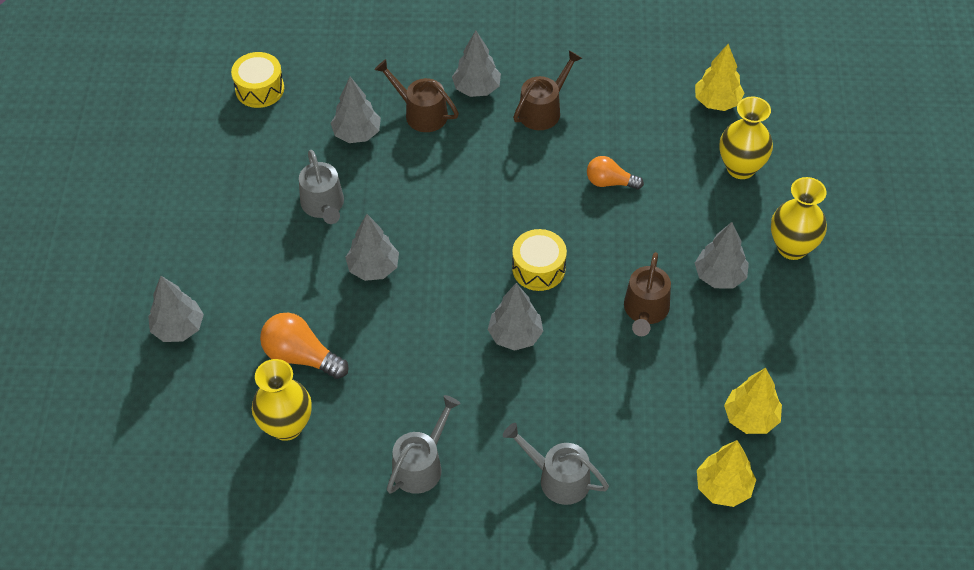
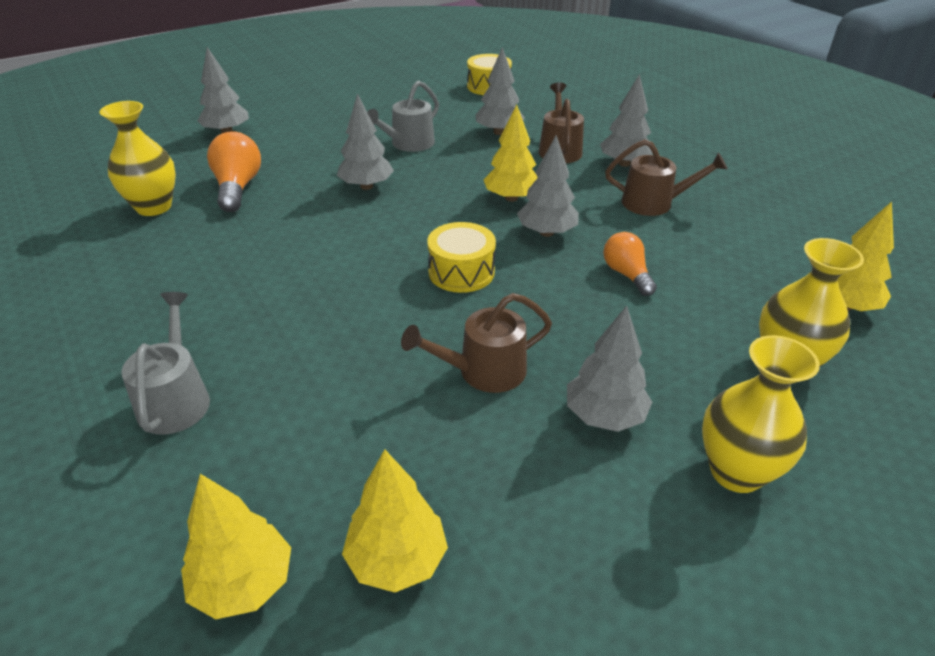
camera: 55 degrees right, 15 degrees down
(421, 465) = (145, 293): grey watering can -> none
(468, 187) = (511, 198): none -> yellow tree
(515, 335) = (360, 290): grey tree -> grey tree (546, 232)

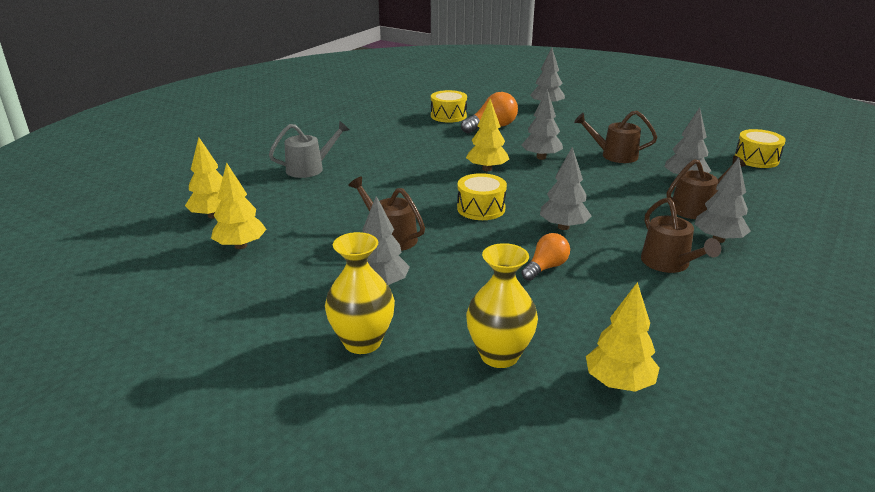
camera: 65 degrees right, 10 degrees down
(154, 207) = (448, 116): yellow vase -> yellow drum
(408, 144) = (614, 155): grey watering can -> brown watering can
(511, 198) = (593, 205): yellow tree -> yellow tree (487, 169)

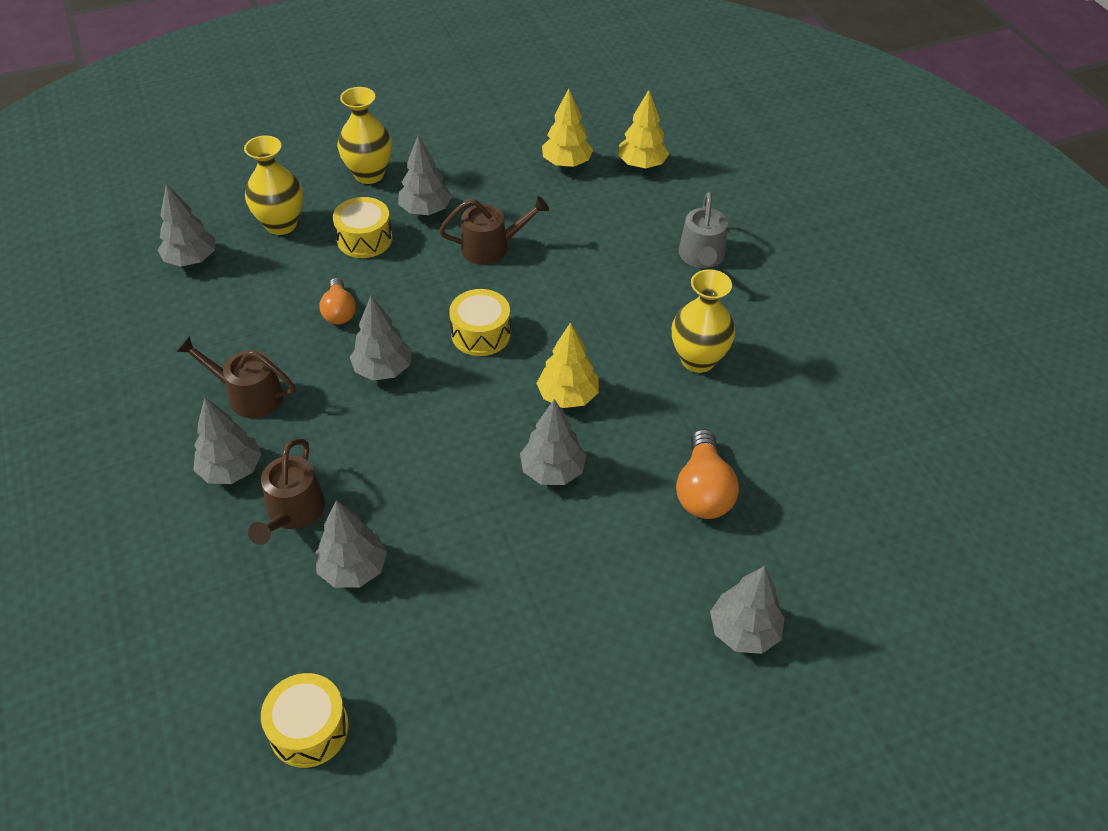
camera: 125 degrees right, 20 degrees up
(406, 148) = (698, 360): none -> yellow vase
(448, 116) = (790, 468): yellow drum -> yellow drum (364, 239)
(614, 155) = (486, 557): brown watering can -> none
(619, 383) = (191, 260): yellow tree -> grey tree

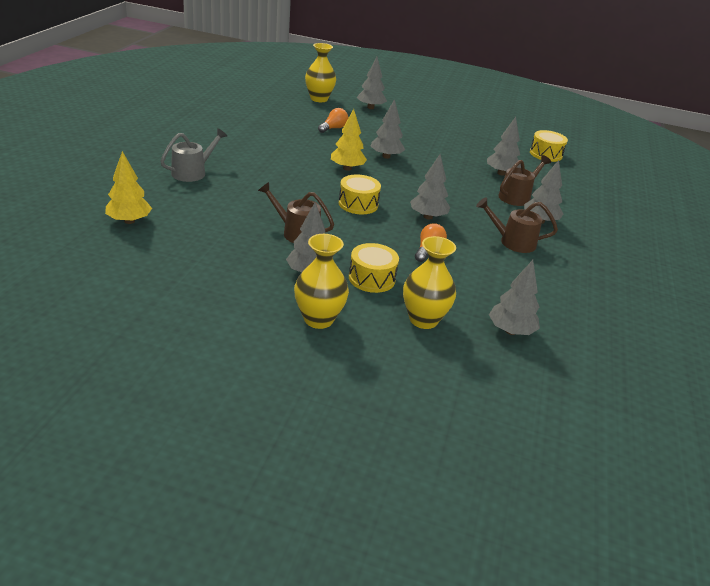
camera: 145 degrees left, 15 degrees down
(249, 395) = (513, 242): brown watering can -> brown watering can turned 135 degrees clockwise
(566, 163) = (172, 247): yellow tree -> none
(698, 360) = (269, 150): yellow vase -> yellow vase (319, 99)
(703, 491) = (333, 128): orange light bulb -> orange light bulb, size x0.67

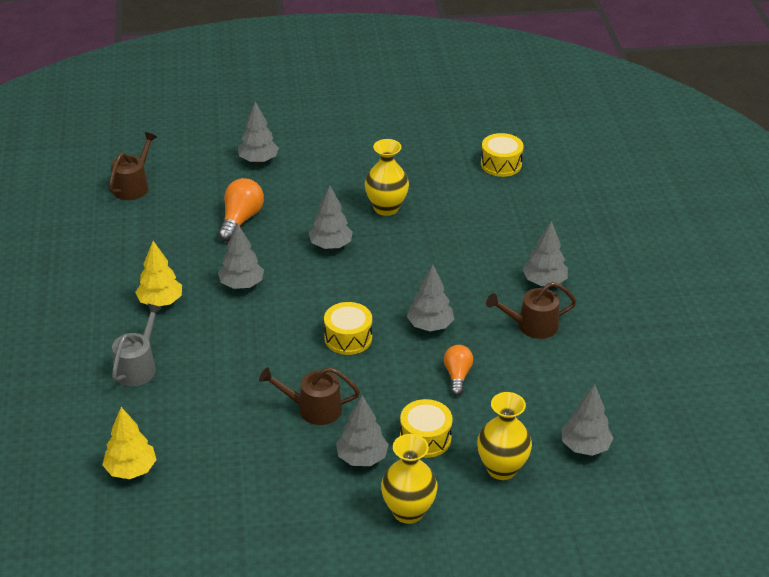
camera: 20 degrees left, 5 degrees up
(319, 99) = (186, 169): yellow vase -> yellow vase (386, 208)
(333, 128) = (240, 220): orange light bulb -> orange light bulb, size x1.50
(347, 168) = (301, 285): yellow tree -> yellow tree (160, 302)
(501, 173) = (469, 220): grey tree -> grey tree (242, 284)
(517, 196) = (504, 253): brown watering can -> brown watering can (133, 186)

